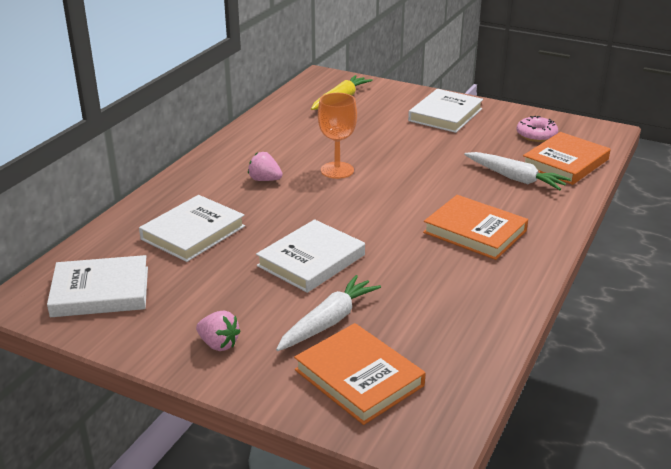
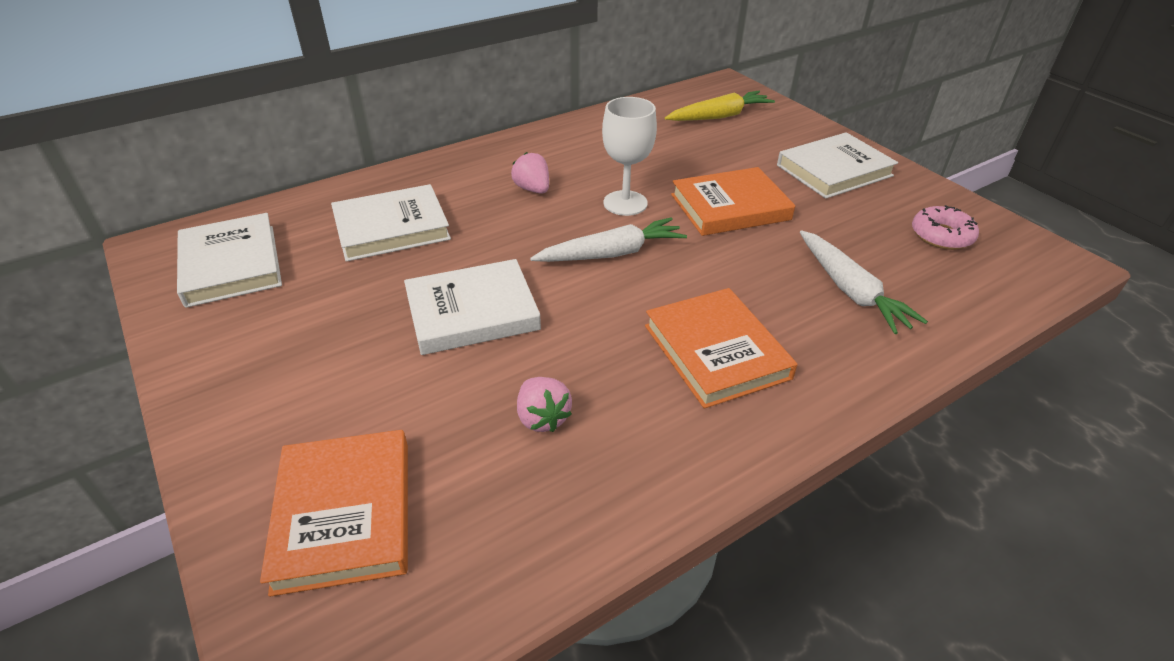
camera: 30 degrees right, 10 degrees up
(100, 292) = (231, 265): white book -> white book turned 45 degrees clockwise
(218, 344) = (257, 383): pink strawberry -> pink strawberry (542, 418)
(328, 322) = (400, 408): white carrot -> white carrot (611, 253)
(337, 170) = (625, 203): orange goblet -> white goblet
(565, 163) = (951, 292): orange book -> orange book (730, 207)

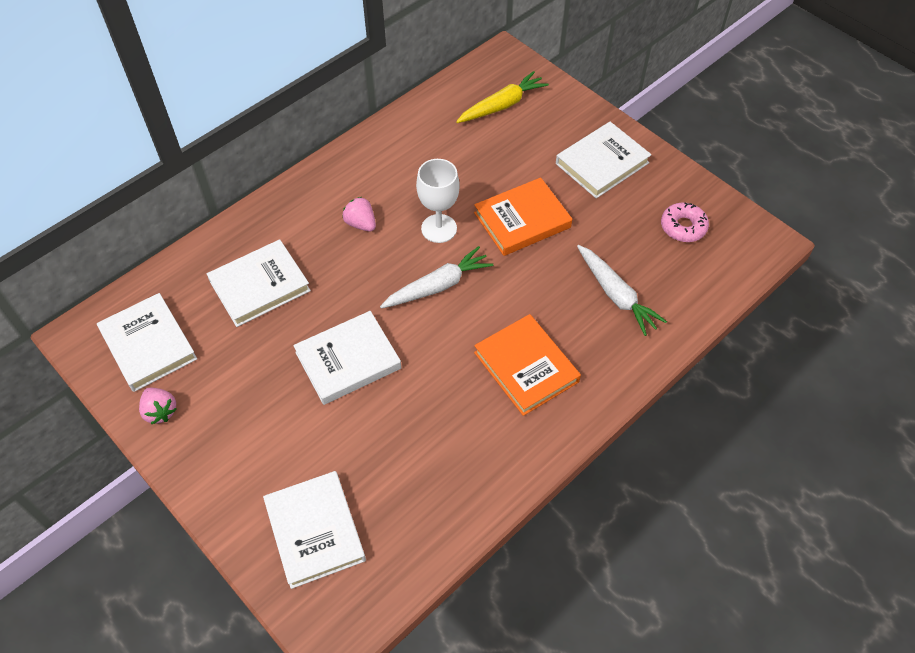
camera: 10 degrees left, 15 degrees up
(345, 514) = (315, 531): orange book -> white book
(542, 418) = (419, 441): pink strawberry -> pink strawberry (160, 411)

